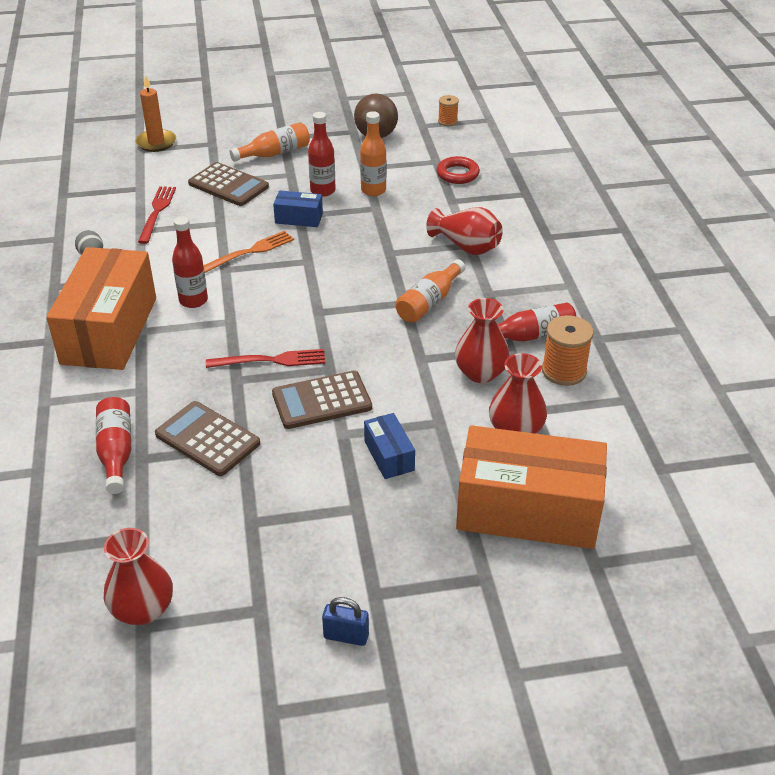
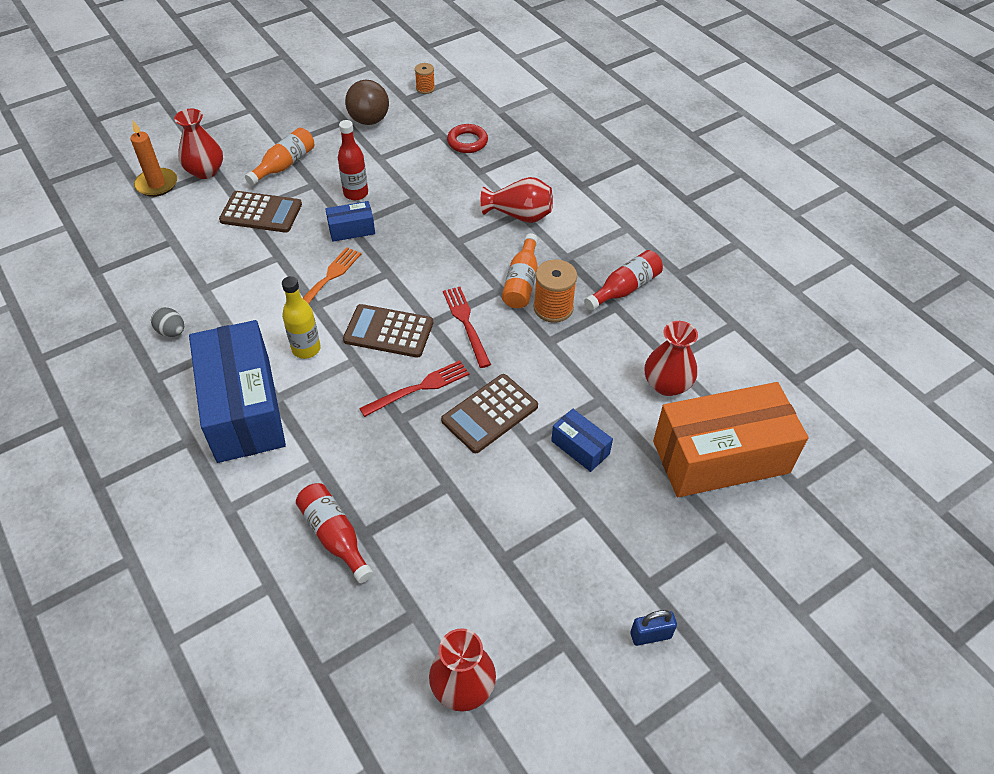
camera: 25 degrees left, 10 degrees up
(109, 330) = (244, 408): orange box -> blue box
(157, 212) = (208, 263): red fork -> red fork (466, 323)
(193, 300) = (306, 349): red bottle -> yellow bottle
(207, 439) = (412, 490): brown calculator -> brown calculator (388, 331)
(373, 190) = (402, 180): orange bottle -> none
(480, 373) = (606, 338): red vase -> red vase (205, 171)
(564, 371) = (671, 314): orange spool -> orange spool (553, 308)

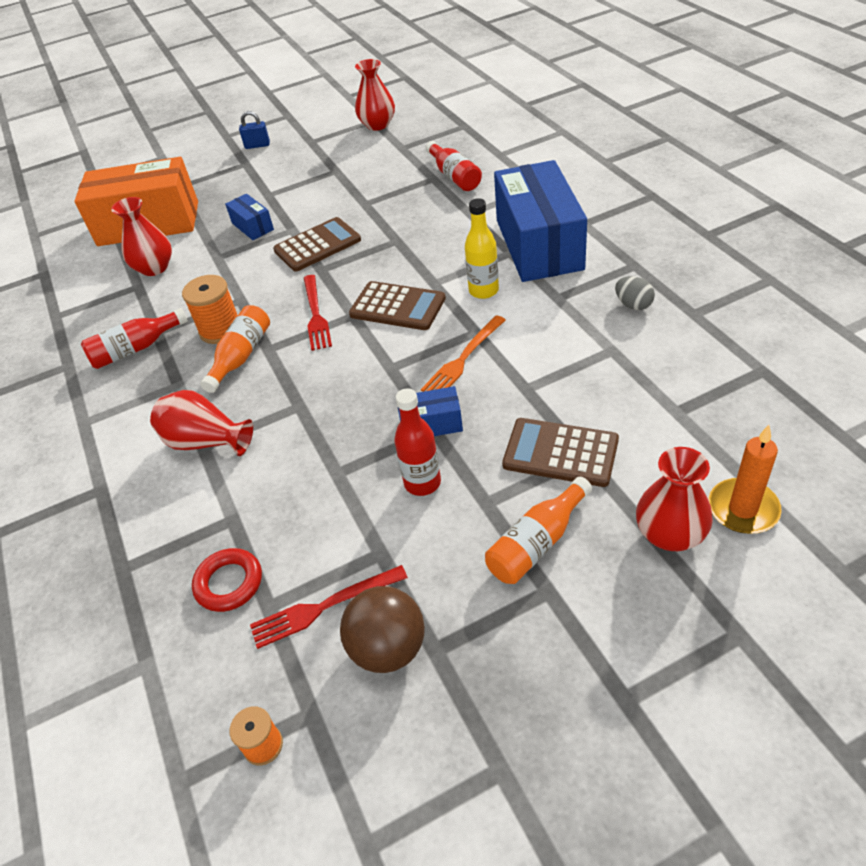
camera: 165 degrees left, 5 degrees down
(419, 388) = (375, 262): red fork -> red fork (323, 607)

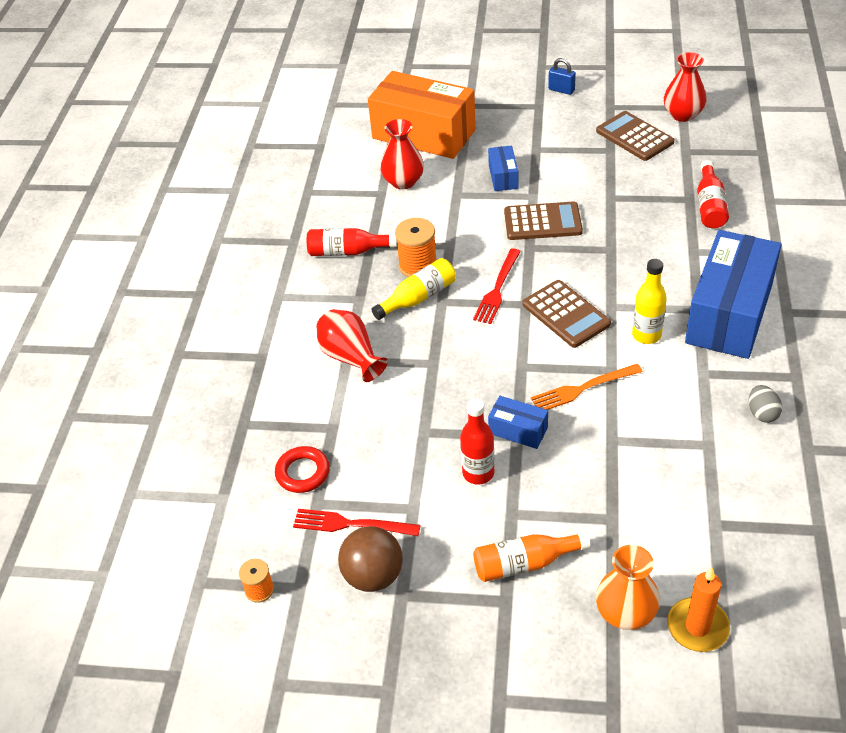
camera: 30 degrees right, 0 degrees up
(241, 356) = (418, 298): orange bottle -> yellow bottle
(560, 453) = (596, 506): brown calculator -> brown calculator (634, 137)
(670, 534) = (625, 613): red vase -> orange vase

